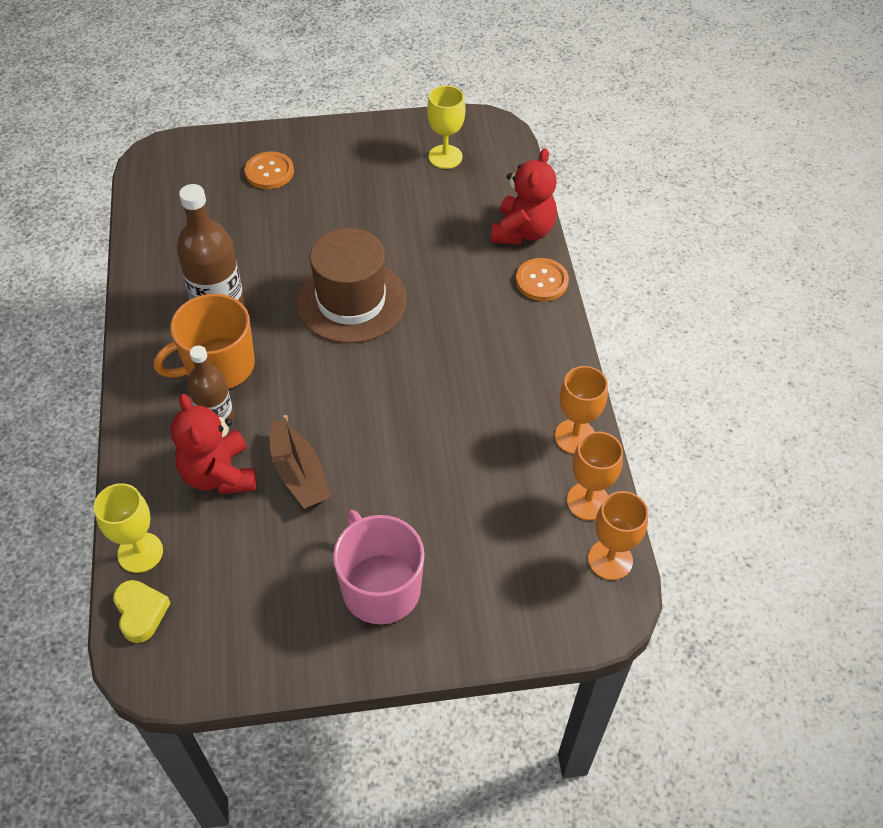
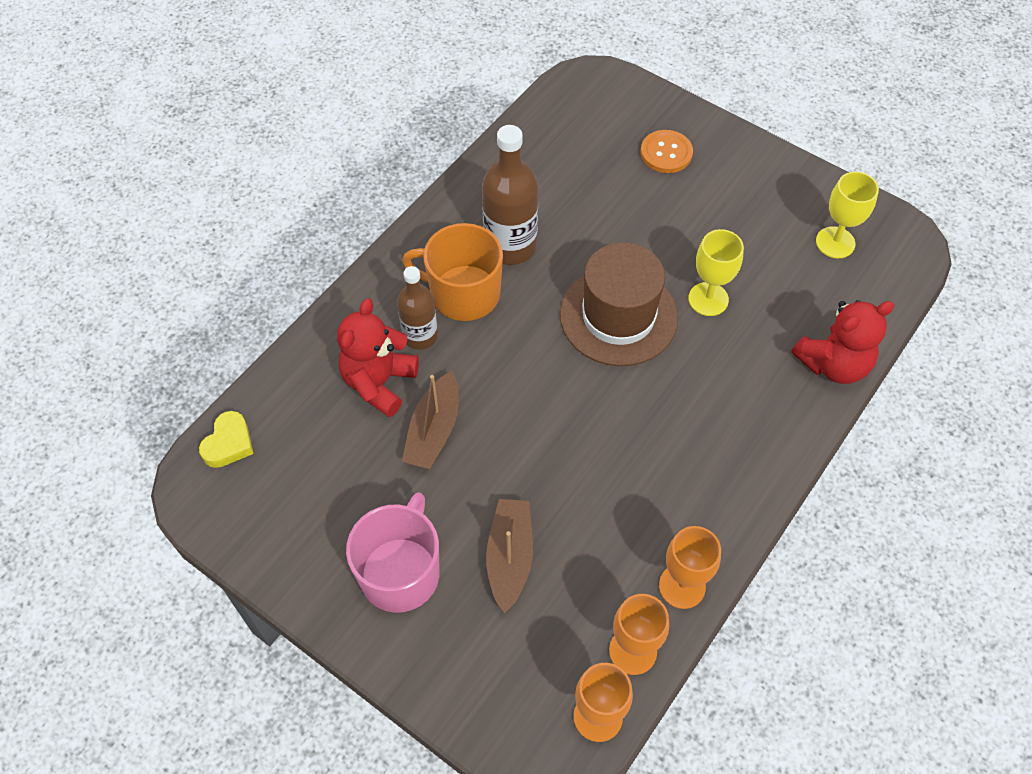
camera: 45 degrees right, 5 degrees up
(140, 552) = (271, 398): yellow goblet -> yellow goblet (708, 299)
(446, 512) = (510, 557): none -> brown boat
(541, 281) = (802, 423): orange button -> none

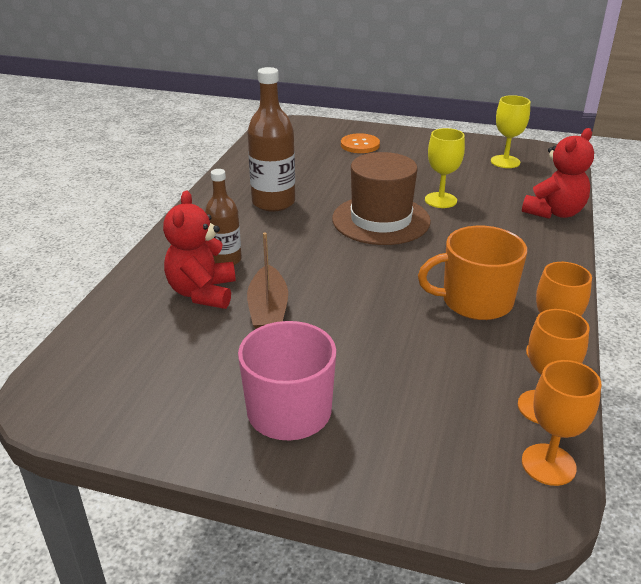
camera: 20 degrees left, 25 degrees down
(229, 443) = (70, 362): yellow heart -> none
(463, 293) = (249, 231): orange mug -> orange mug (475, 301)
(510, 557) = (387, 373): brown boat -> none

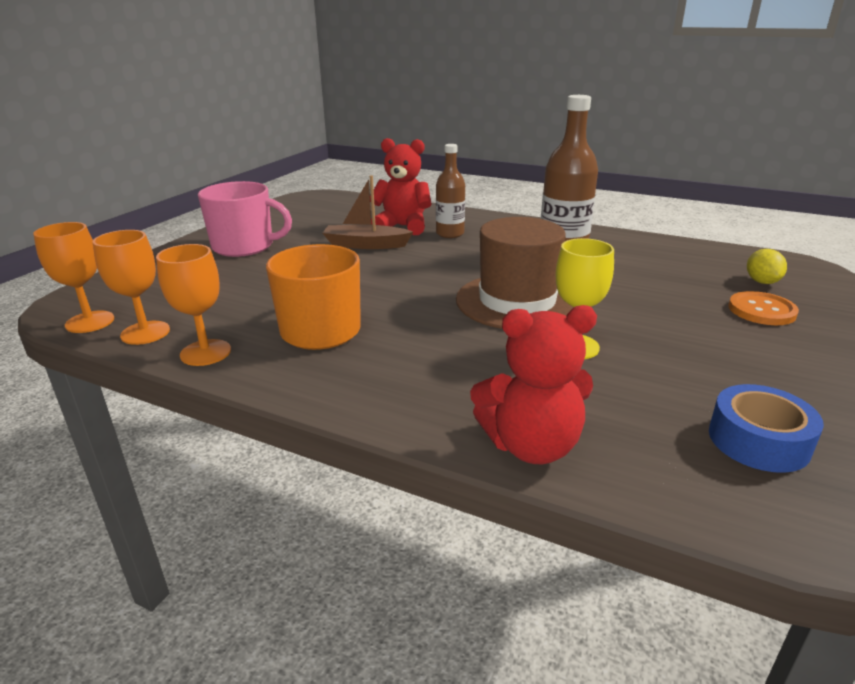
camera: 100 degrees right, 5 degrees down
(313, 140) = (761, 282): none -> yellow lemon
(505, 162) = (758, 440): yellow goblet -> blue tape
(554, 212) = (531, 446): red teddy bear -> red teddy bear turned 60 degrees counterclockwise

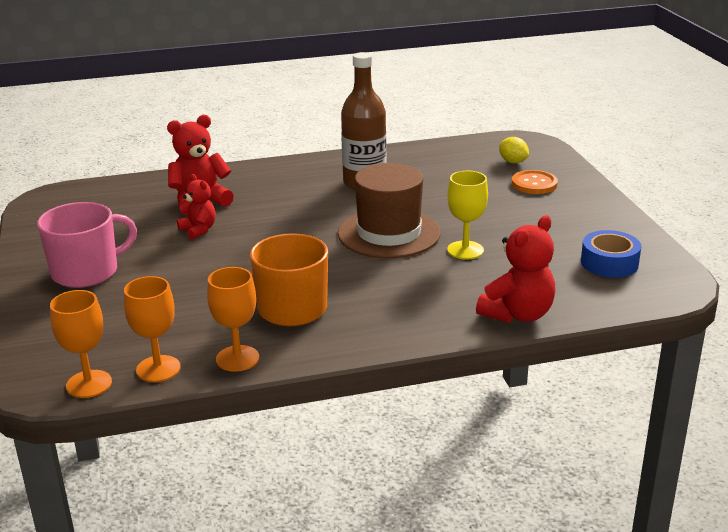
camera: 40 degrees left, 0 degrees up
(365, 245) = (198, 230): brown boat -> red teddy bear
(450, 234) = (252, 194): brown bottle -> none

